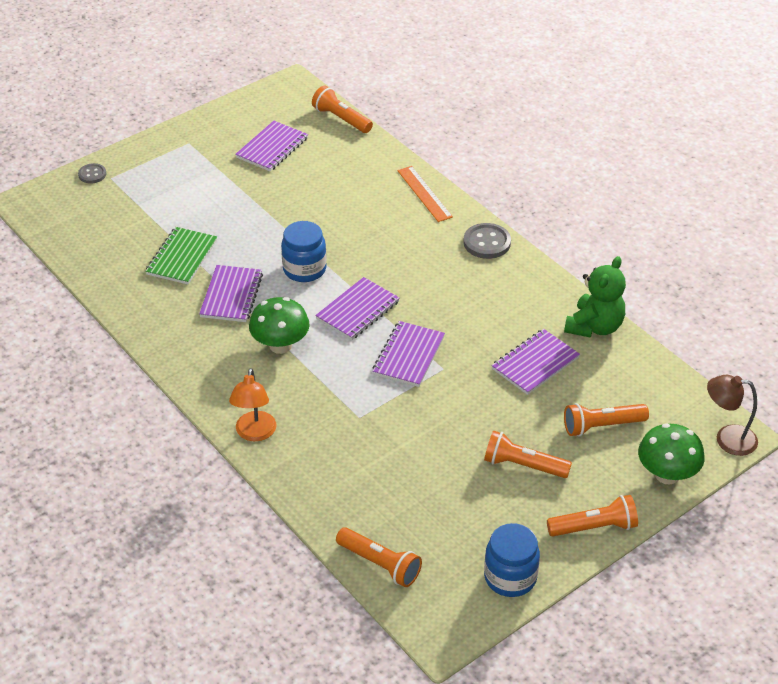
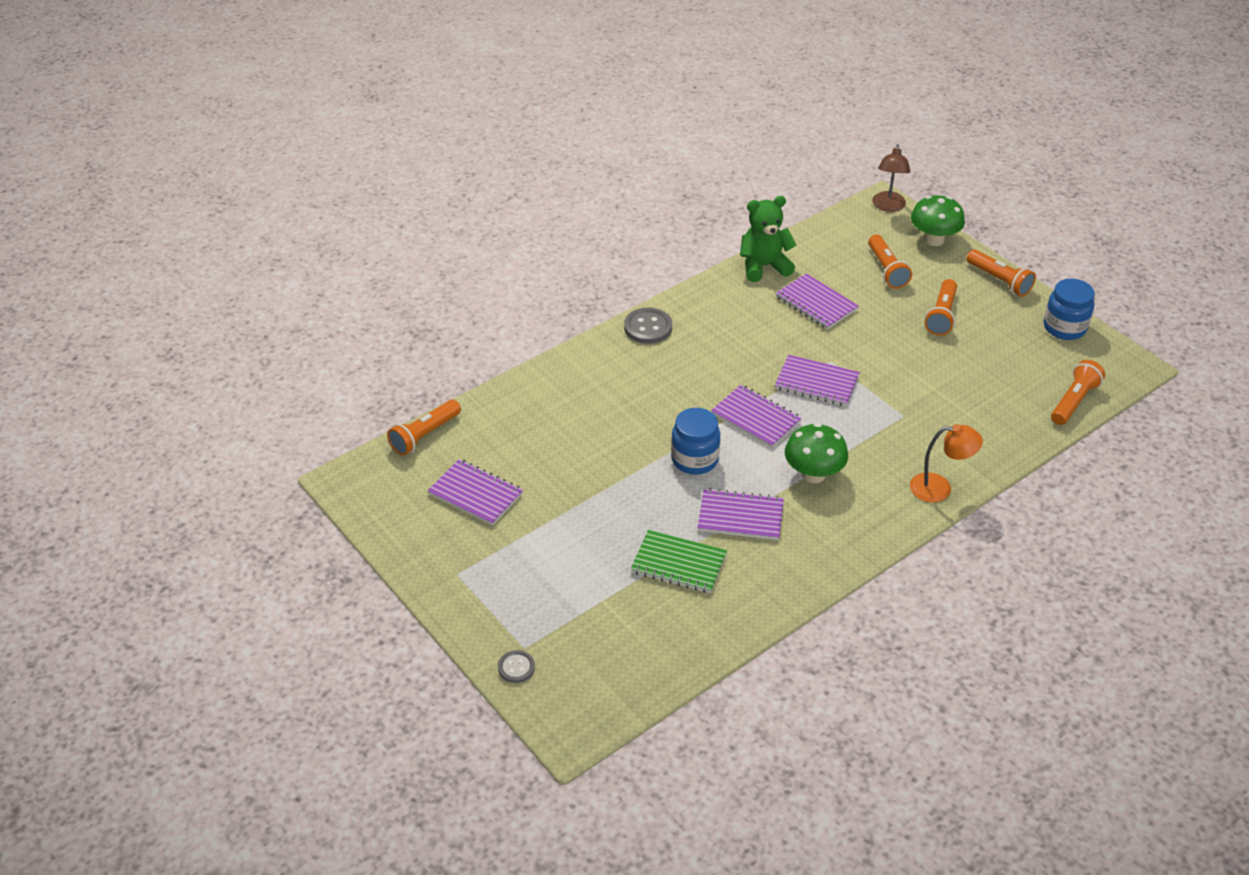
camera: 90 degrees left, 0 degrees up
(424, 193) = (568, 369): orange ruler -> none
(594, 327) = (764, 266): green teddy bear -> green teddy bear turned 45 degrees counterclockwise
(594, 527) = (999, 281): orange flashlight -> orange flashlight turned 150 degrees clockwise

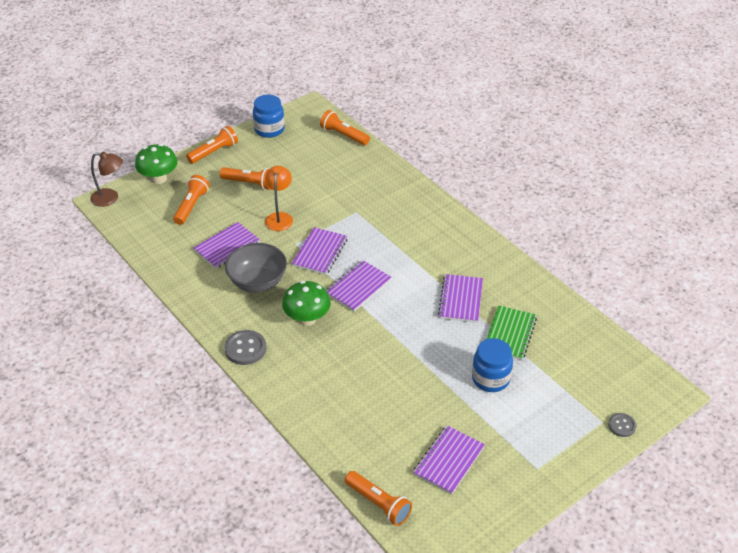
camera: 90 degrees left, 0 degrees up
(694, 459) = (403, 323): blue jar -> blue jar (490, 379)
(756, 331) = (257, 282): none -> grey bowl
(764, 266) = (175, 274): green teddy bear -> none
(813, 474) = (416, 260): green mushroom -> green mushroom (307, 319)
(886, 270) = (191, 206): orange flashlight -> orange flashlight turned 60 degrees counterclockwise
(939, 488) = (427, 202): orange lamp -> orange lamp (279, 217)

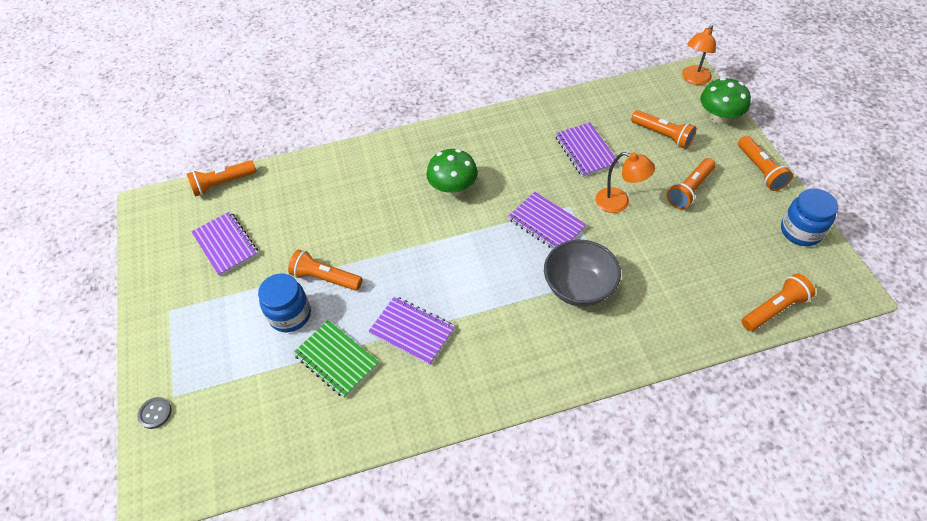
camera: 115 degrees right, 10 degrees up
(110, 198) = (693, 79): brown lamp -> orange lamp
(245, 349) = (439, 137): grey button -> none
(257, 282) = (522, 163): grey bowl -> grey bowl (579, 288)
(358, 287) = (477, 242): purple notebook -> none
(444, 370) = (325, 278): none -> orange flashlight

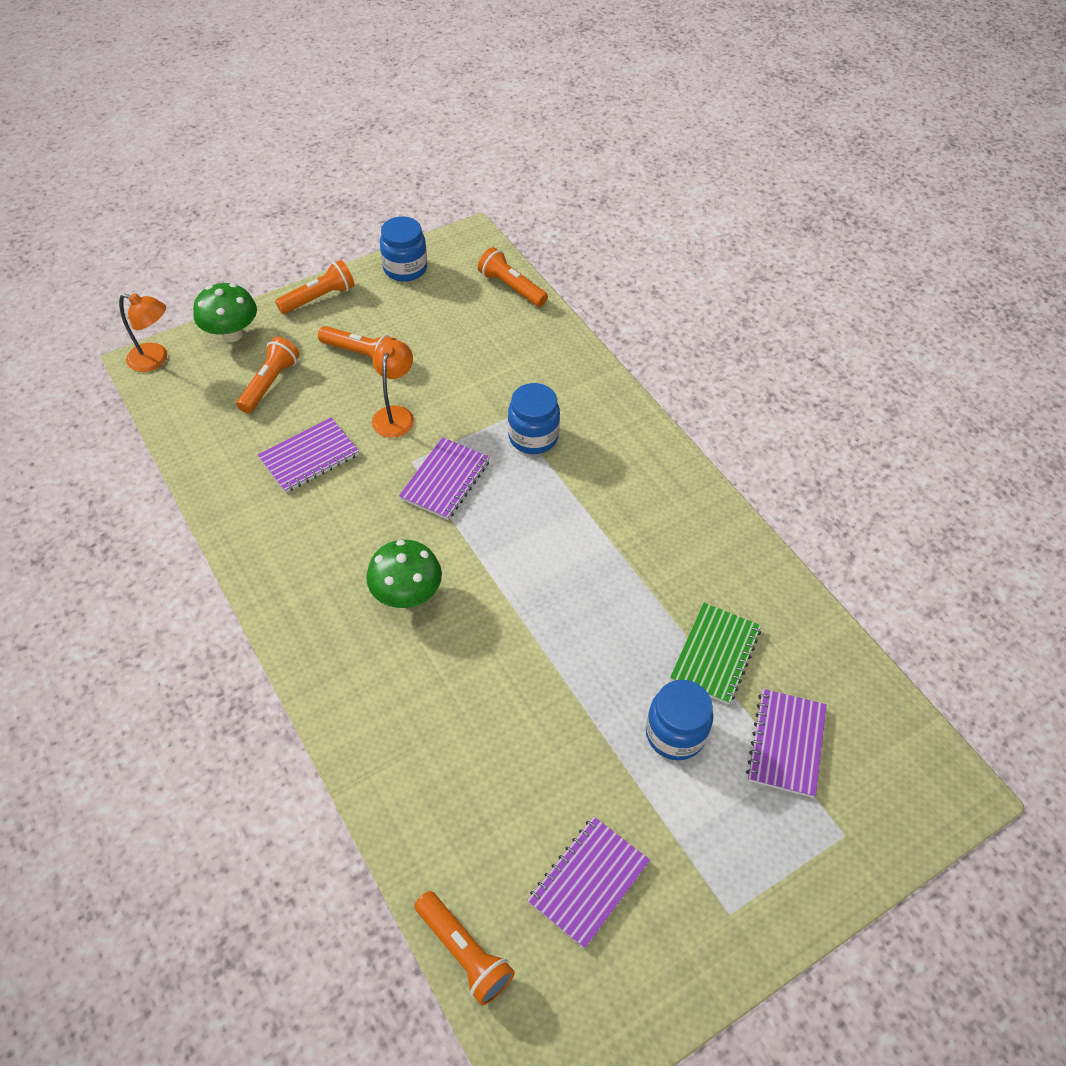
camera: 110 degrees left, 0 degrees up
(155, 413) = (876, 846): grey button -> none
(325, 278) = (604, 710): orange flashlight -> none
(412, 331) = (647, 584): purple notebook -> purple notebook (786, 744)
(579, 288) = (533, 437): grey bowl -> blue jar

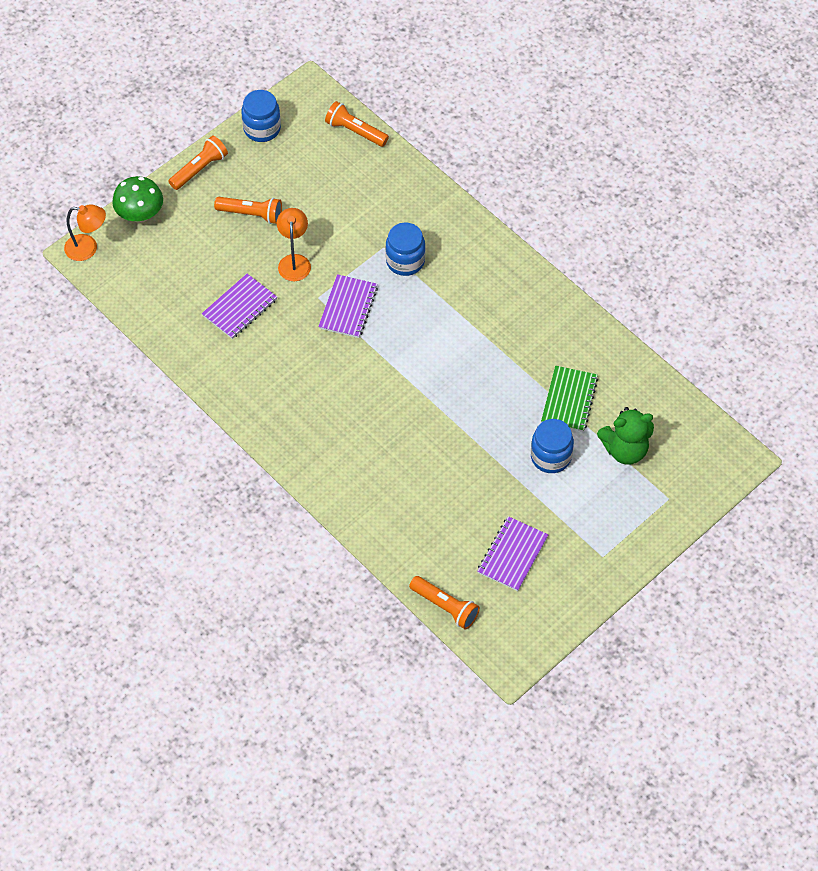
camera: 10 degrees left, 5 degrees up
(270, 383) = (187, 252): orange flashlight -> none
(407, 594) = (345, 397): green mushroom -> none
(786, 744) = (625, 450): purple notebook -> green teddy bear

